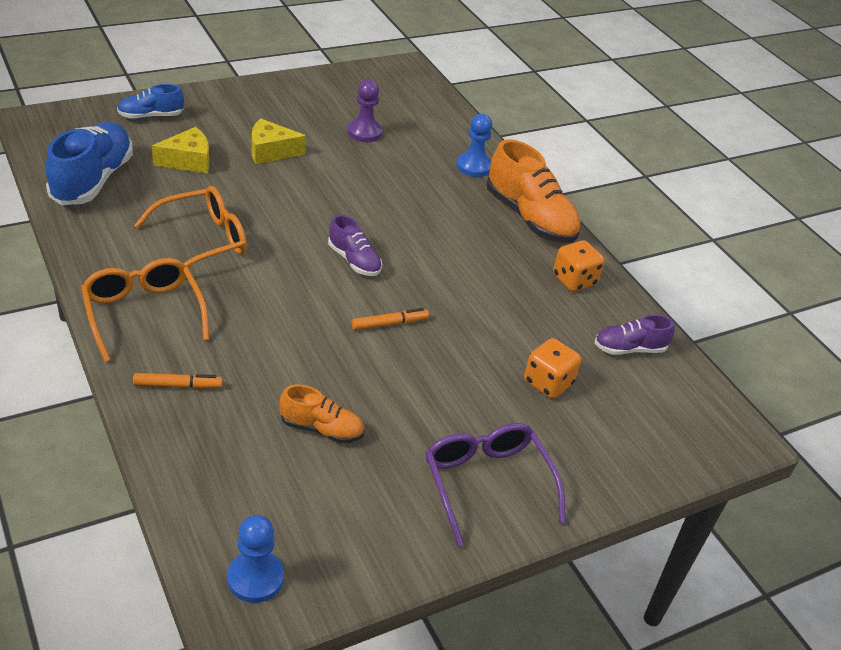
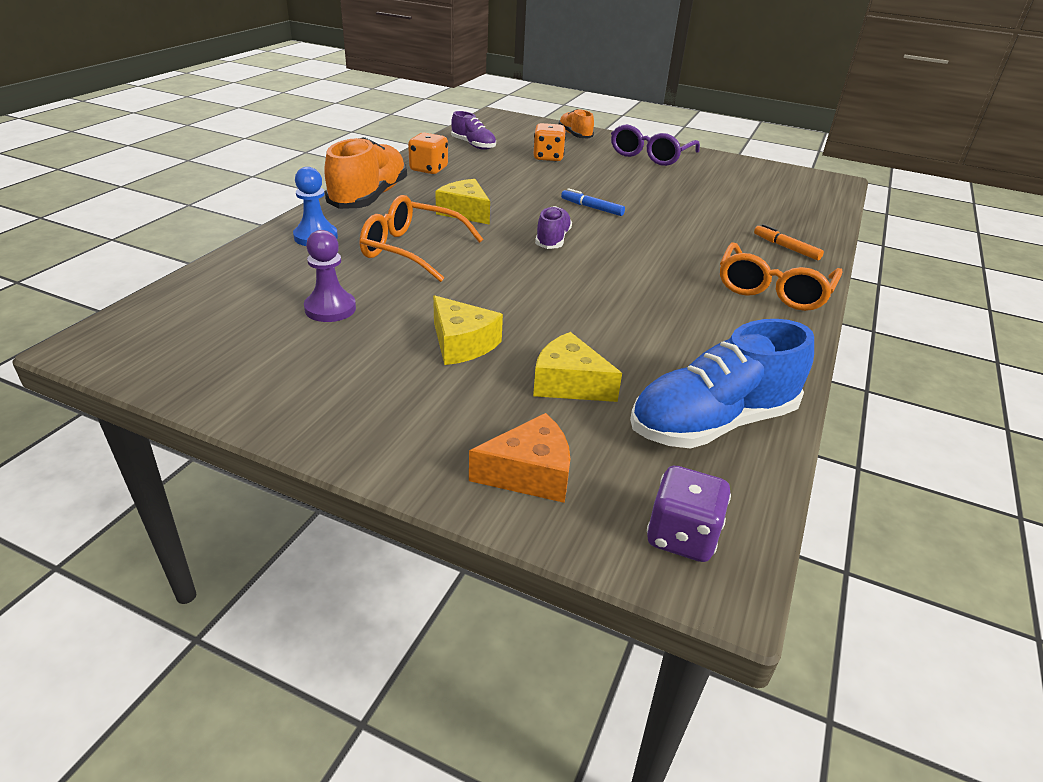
camera: 125 degrees left, 5 degrees down
(62, 126) = (681, 536): none -> purple dice
(151, 116) = (529, 474): blue shoe -> orange cheese
(202, 241) = (660, 308): orange glasses -> orange glasses (412, 250)
(255, 578) = (814, 184): blue pawn -> none
(321, 429) = (712, 198): orange shoe -> orange shoe (575, 135)
(389, 324) = (592, 208): orange marker -> blue marker
(453, 248) = (465, 212): none -> yellow cheese

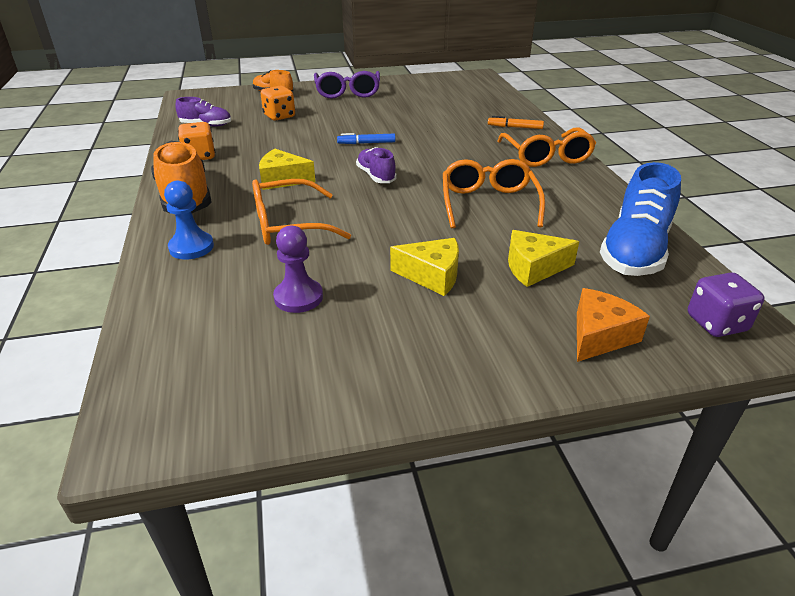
camera: 35 degrees left, 0 degrees up
(623, 308) = (489, 204): none -> orange glasses

